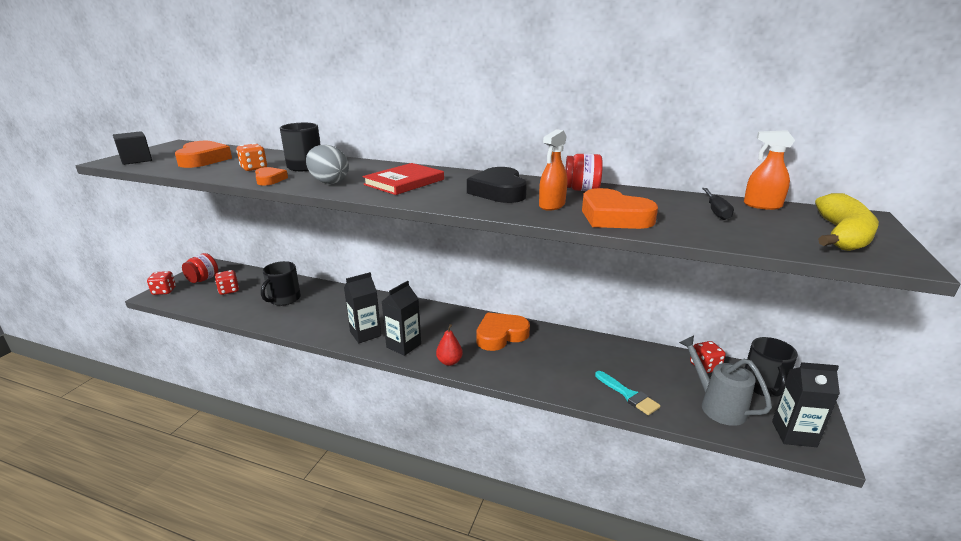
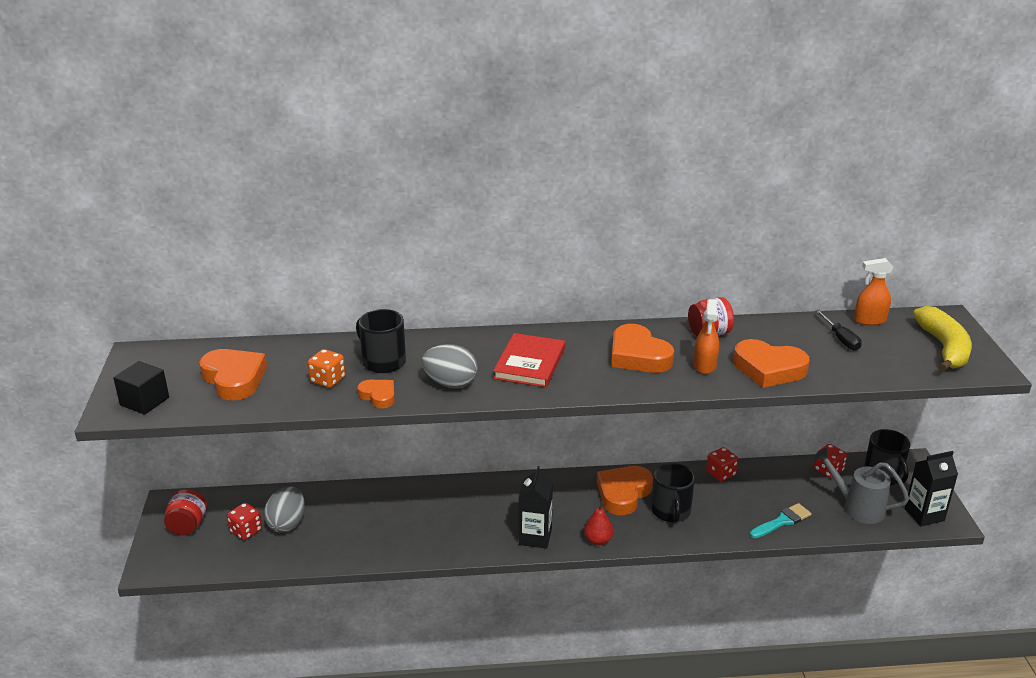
camera: 25 degrees left, 5 degrees up
(164, 291) = (156, 558): red dice -> red dice (721, 474)
(256, 293) = (287, 523): none -> grey egg
(284, 299) = (334, 521): black mug -> black mug (671, 511)
(365, 334) = (480, 536): black carton -> none
(499, 191) = (638, 356): black heart -> orange heart
(628, 395) = (782, 521): turquoise brush -> turquoise brush turned 60 degrees counterclockwise

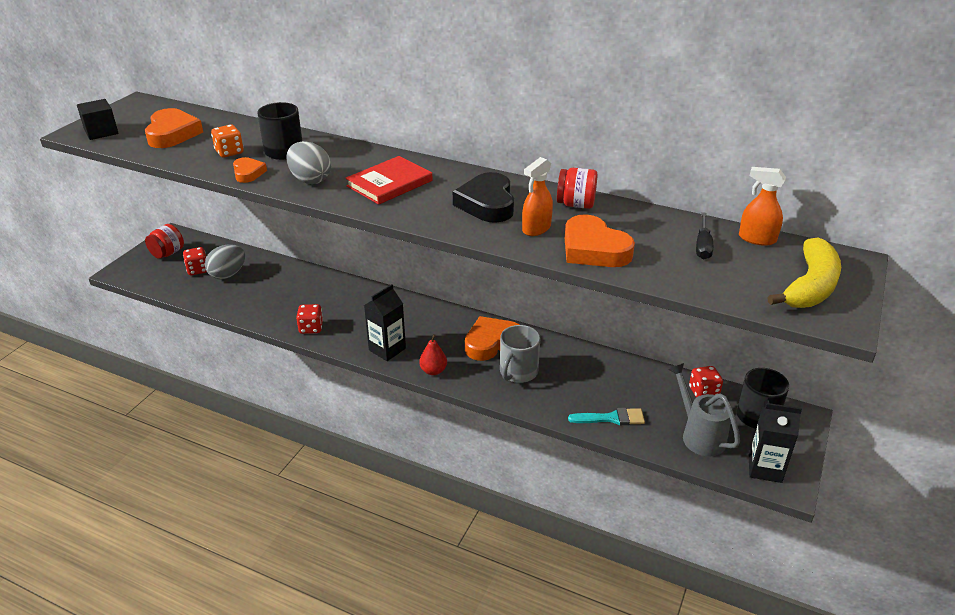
camera: 30 degrees right, 5 degrees up
(638, 356) = (487, 204): orange heart -> black heart
(671, 511) = (518, 372): black mug -> grey mug
(721, 474) = (595, 358): red dice -> red dice (311, 328)

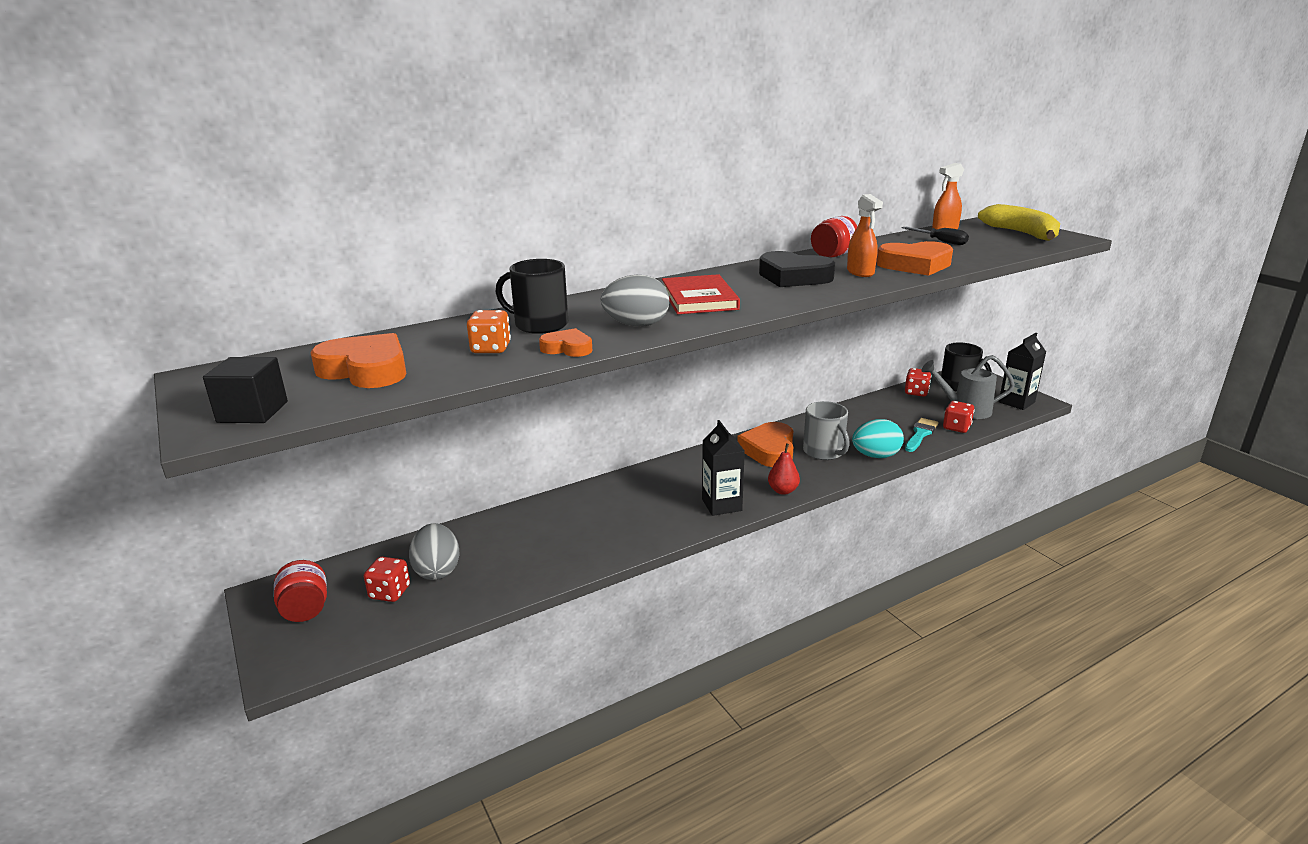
camera: 55 degrees left, 10 degrees down
(311, 328) = (630, 540): red dice -> red dice (956, 427)
(539, 402) = (875, 456): none -> turquoise egg

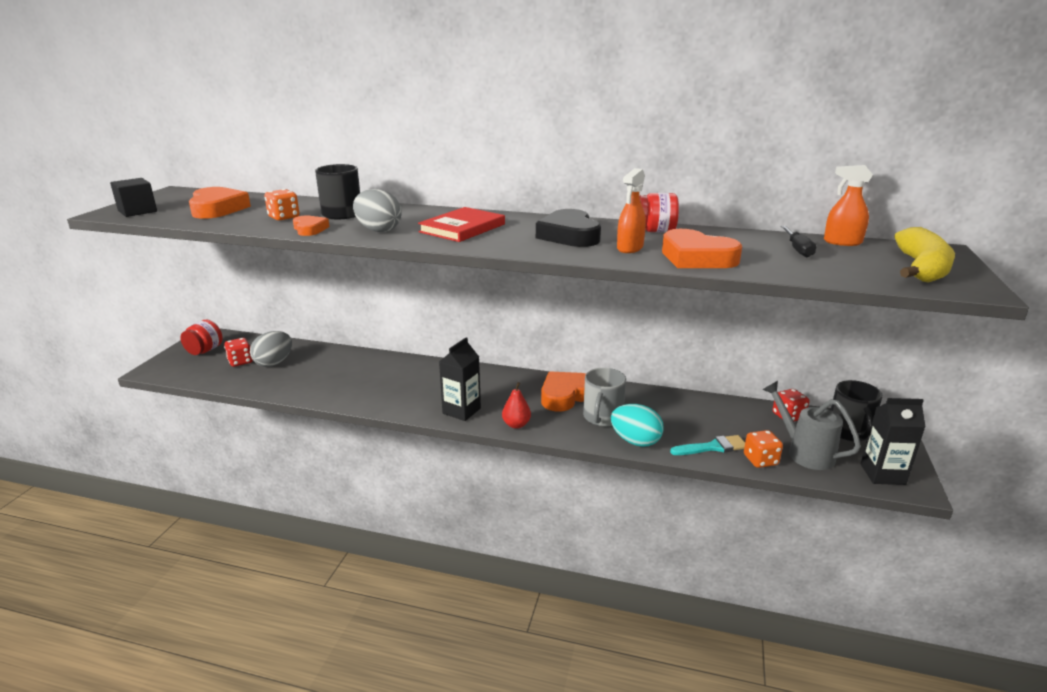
camera: 45 degrees right, 0 degrees up
(956, 427) = (760, 460): red dice -> orange dice

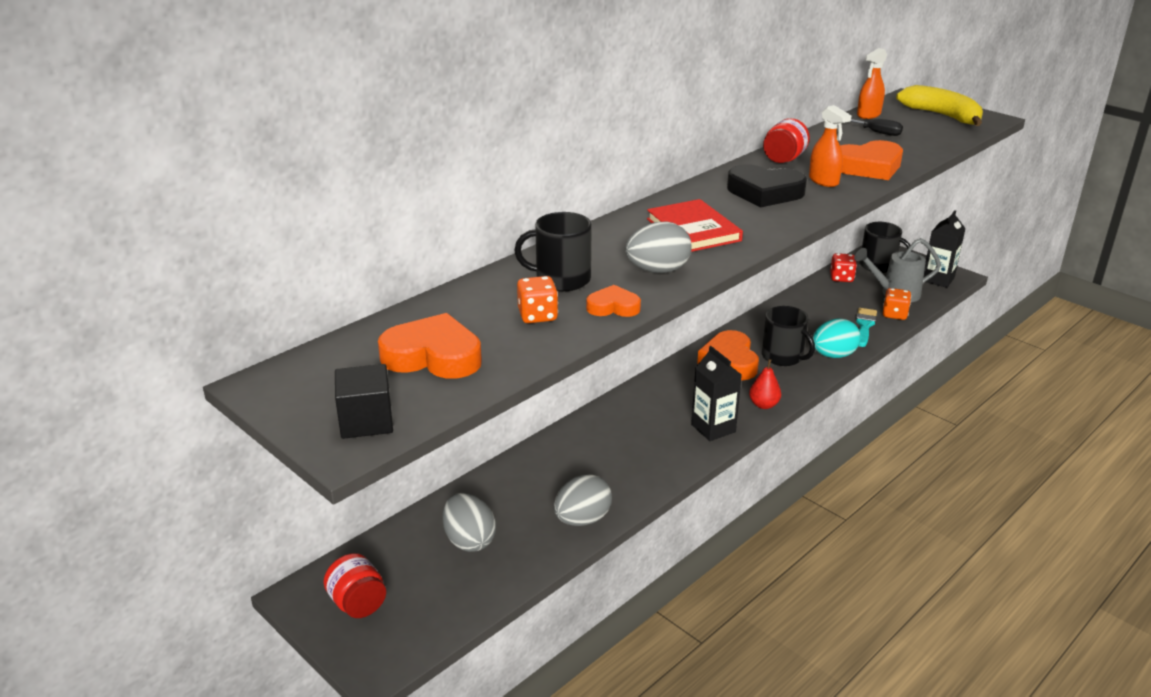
camera: 60 degrees left, 5 degrees up
(240, 362) = (435, 571): red dice -> none
(314, 390) = (582, 519): none -> grey egg
(602, 417) = (783, 357): grey mug -> black mug

